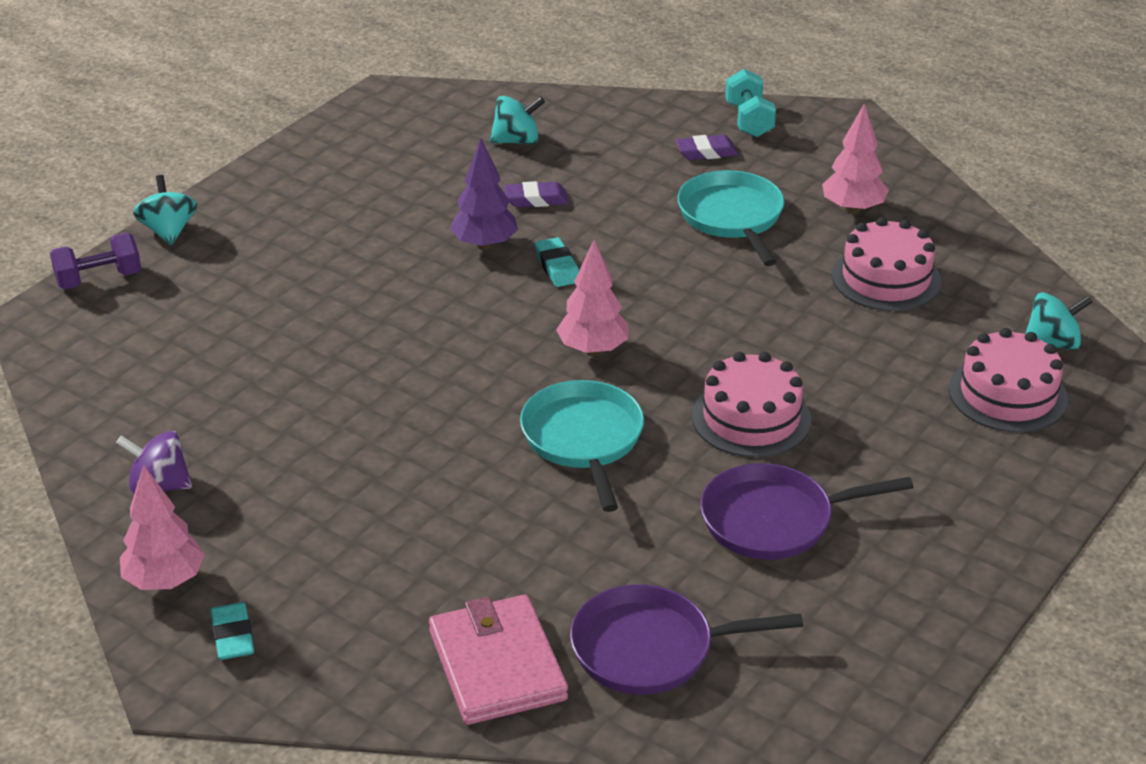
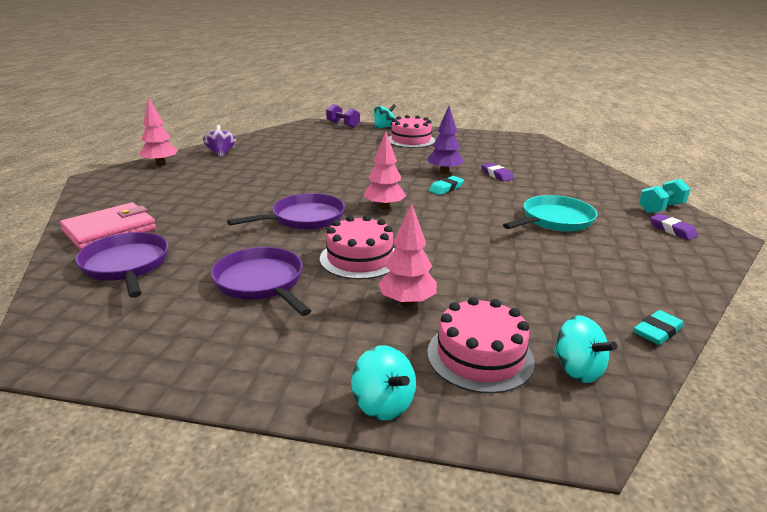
camera: 65 degrees right, 10 degrees down
(232, 636) = (127, 179): turquoise eraser -> turquoise eraser (657, 331)
(517, 141) = (539, 163): turquoise spinning top -> turquoise spinning top (383, 404)
(583, 439) = (304, 218): turquoise pan -> purple pan
(706, 152) = (607, 203): purple eraser -> purple eraser (672, 230)
(852, 209) = (624, 254): pink tree -> pink tree (407, 302)
(886, 278) = (562, 279): pink cake -> pink cake (411, 140)

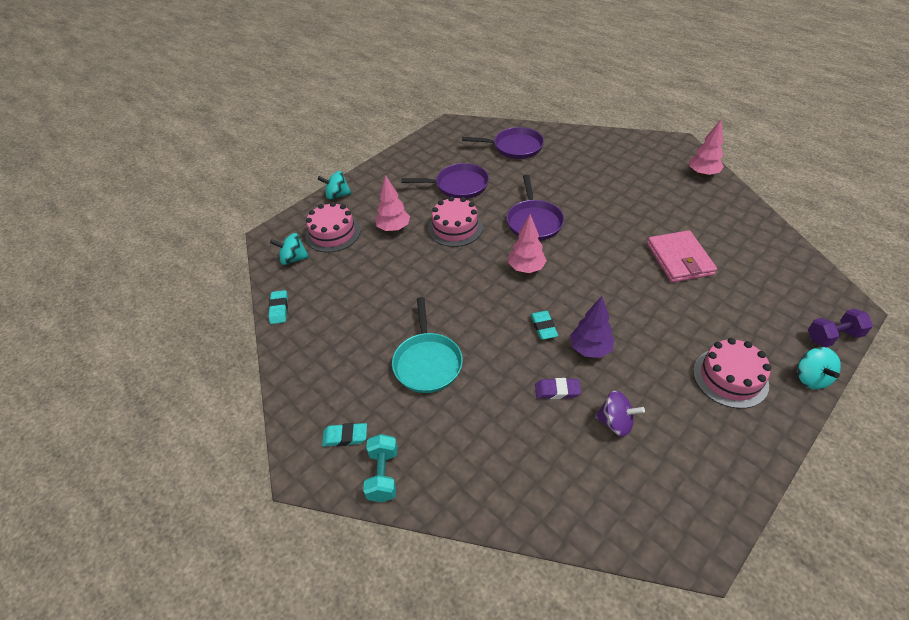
camera: 125 degrees right, 20 degrees up
(110, 230) = (569, 144): pink wallet -> pink wallet (679, 259)
(221, 153) = (725, 210): purple spinning top -> purple spinning top (615, 422)
(672, 230) = (345, 437): purple eraser -> turquoise eraser

